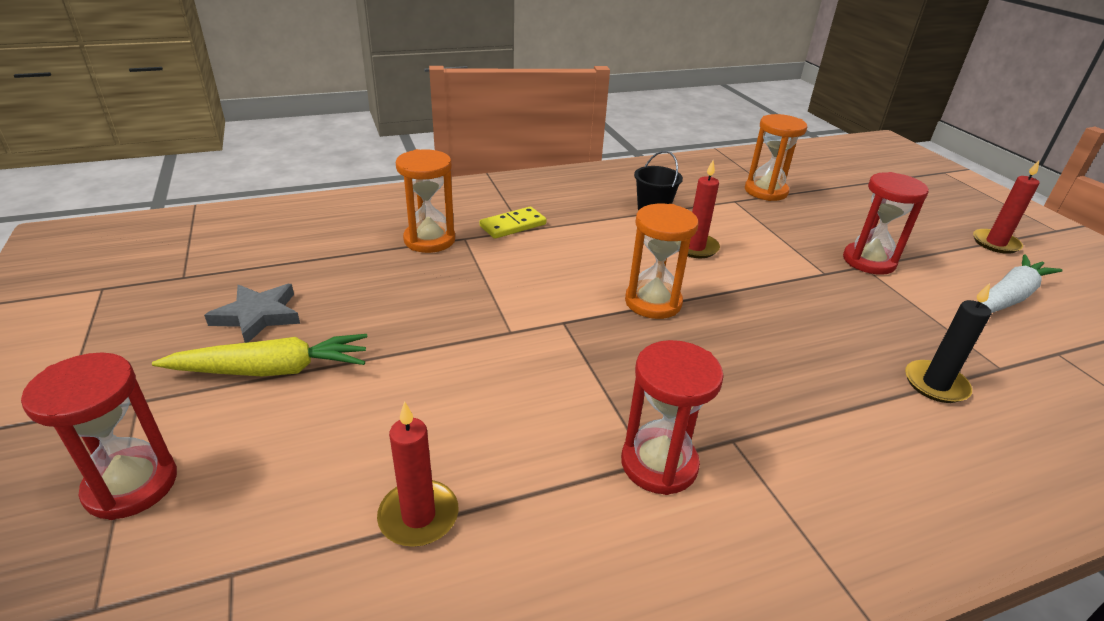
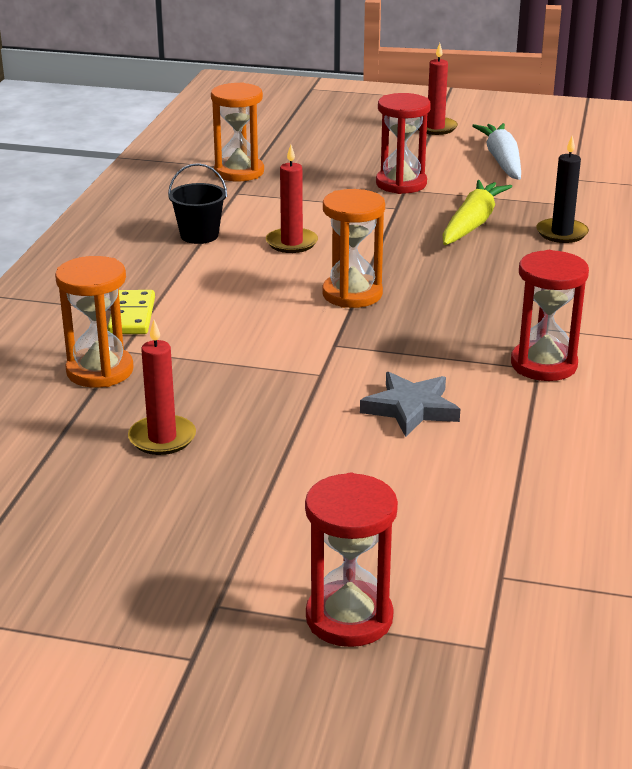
camera: 55 degrees left, 5 degrees down
(258, 316) = (133, 508): grey star -> grey star (411, 408)
(271, 370) = (246, 515): yellow carrot -> yellow carrot (472, 223)
(418, 516) = (510, 479): red candle -> red candle (162, 438)

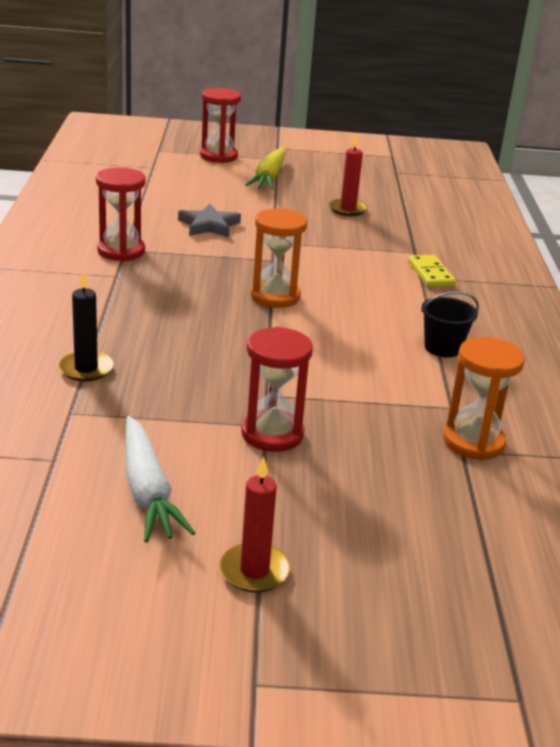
camera: 165 degrees right, 0 degrees up
(100, 371) = (416, 240): orange hourglass -> none
(291, 243) = (352, 343): red candle -> none
(472, 223) = (180, 377): yellow carrot -> yellow carrot (269, 177)

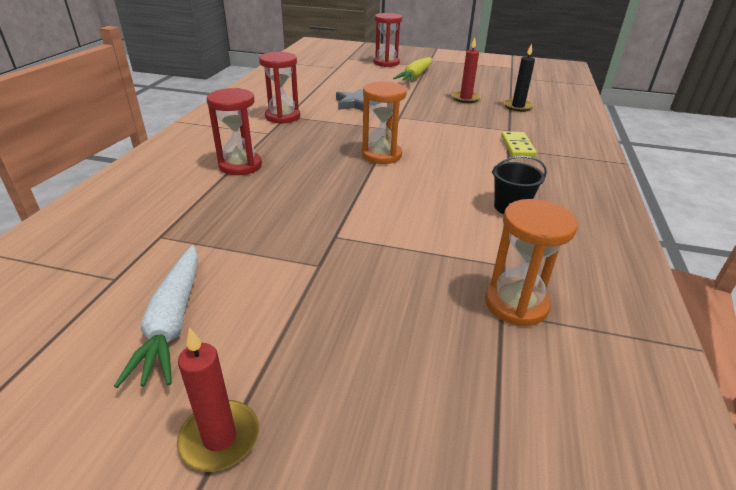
camera: 15 degrees right, 5 degrees up
(86, 369) = (198, 200): black candle -> black candle (518, 106)
(272, 434) = (321, 274): red hourglass -> red hourglass (240, 165)

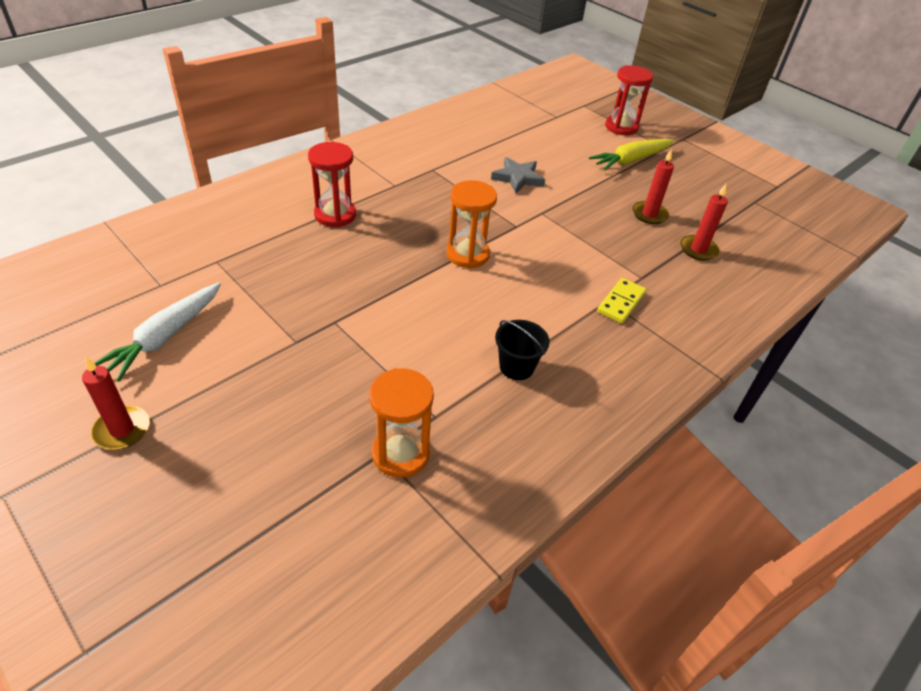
camera: 30 degrees right, 10 degrees up
(282, 117) = (427, 169): red hourglass -> none
(518, 106) = (698, 250): black candle -> red candle

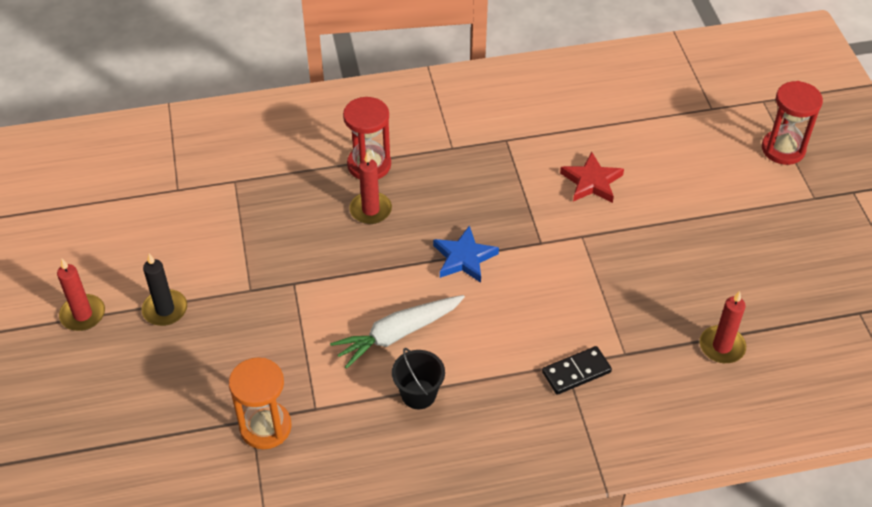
camera: 35 degrees right, 5 degrees up
(165, 337) = (154, 243): white carrot -> white carrot (398, 334)
(217, 390) = (165, 309): none -> black candle
(467, 254) = (464, 258): orange hourglass -> blue star
(518, 178) = (591, 182): grey star -> red star
(621, 302) = (576, 372): yellow domino -> black domino
(631, 160) = (751, 201): yellow carrot -> none
(649, 214) = (705, 282): red candle -> red candle (370, 210)

